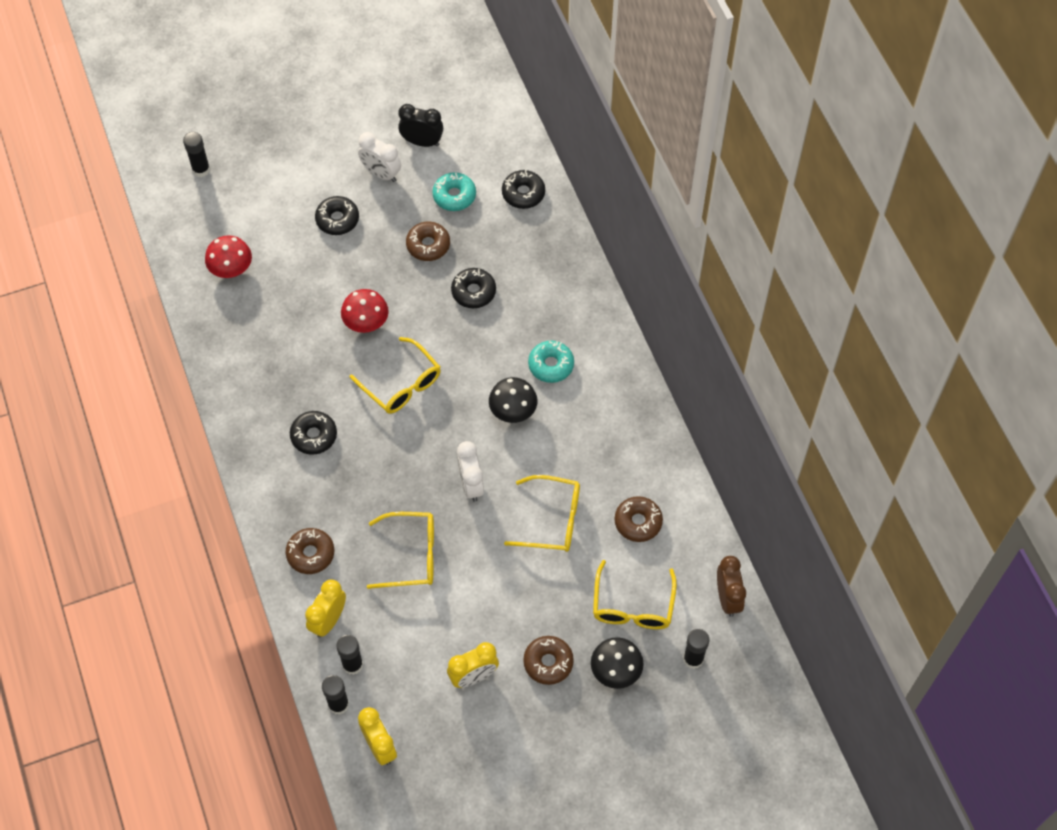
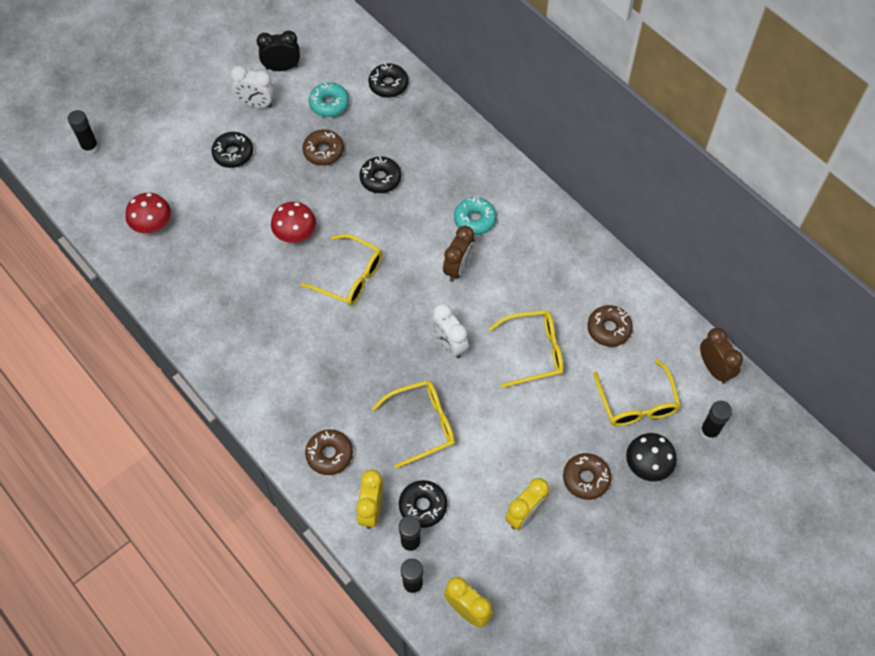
camera: 20 degrees left, 0 degrees up
(314, 436) = (289, 347): black donut -> black donut (423, 506)
(513, 410) = (458, 268): black mushroom -> brown clock

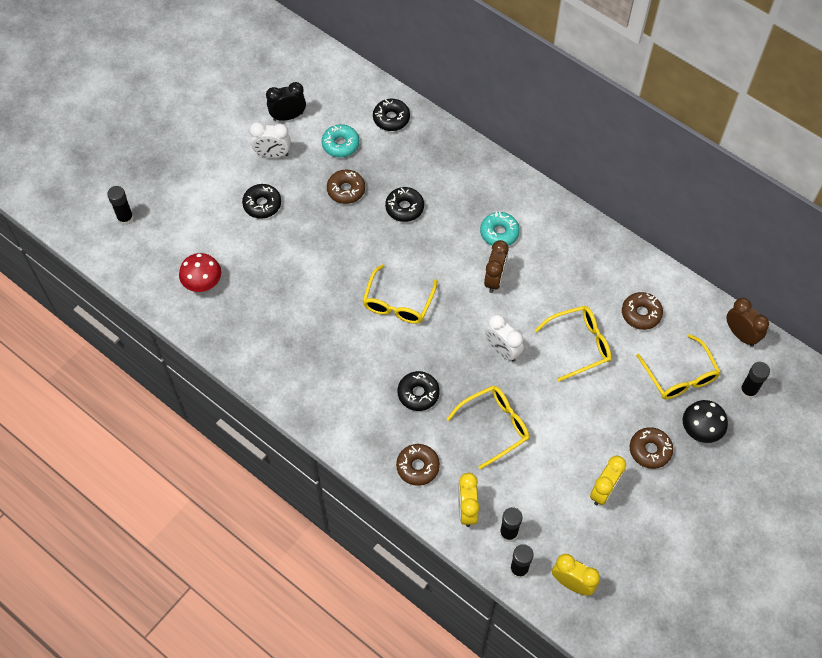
camera: 10 degrees left, 0 degrees up
(295, 233) = (338, 270): red mushroom -> none
(350, 277) = (398, 303): yellow glasses -> yellow glasses turned 90 degrees clockwise
(423, 506) = (512, 498): black donut -> black donut (418, 393)

